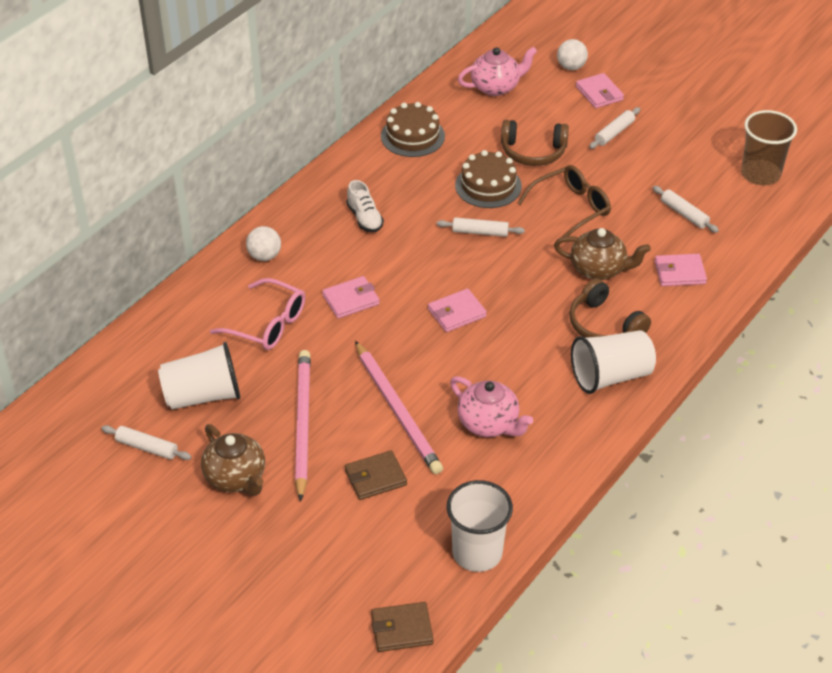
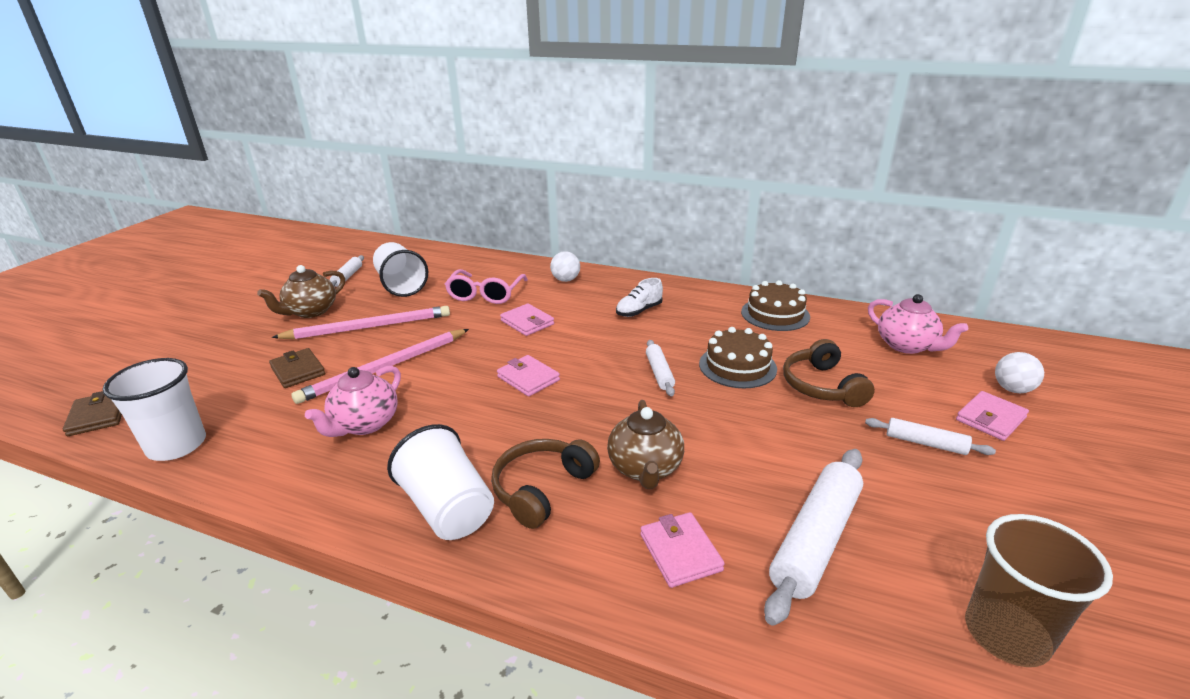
camera: 75 degrees right, 15 degrees down
(571, 208) = (745, 429): brown glasses -> none
(684, 214) = (816, 539): white rolling pin -> white rolling pin, size x1.85

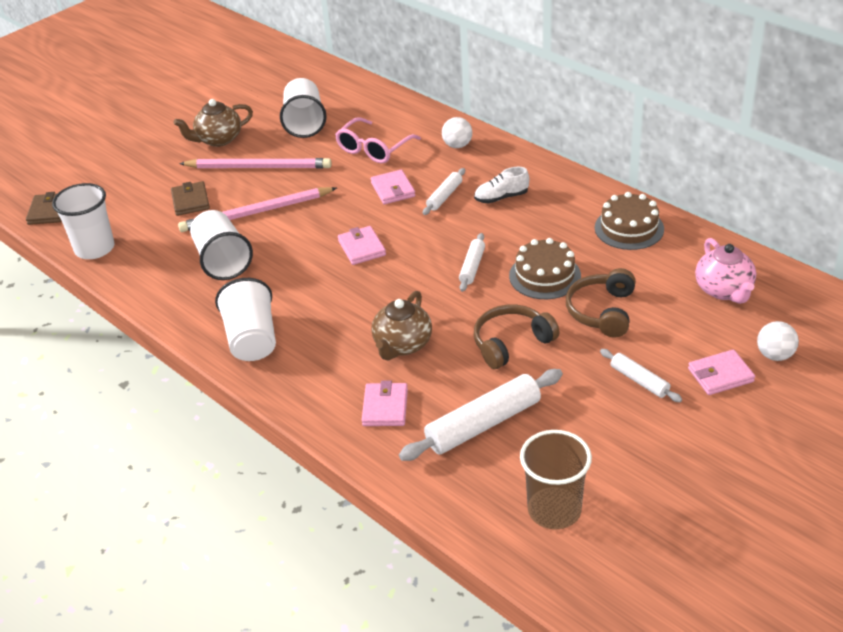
camera: 25 degrees right, 10 degrees up
(347, 277) = (262, 103): white rolling pin -> white rolling pin (444, 196)
(364, 424) = (222, 261): pink teapot -> white cup
(542, 489) = (321, 341): brown headphones -> brown headphones (511, 343)

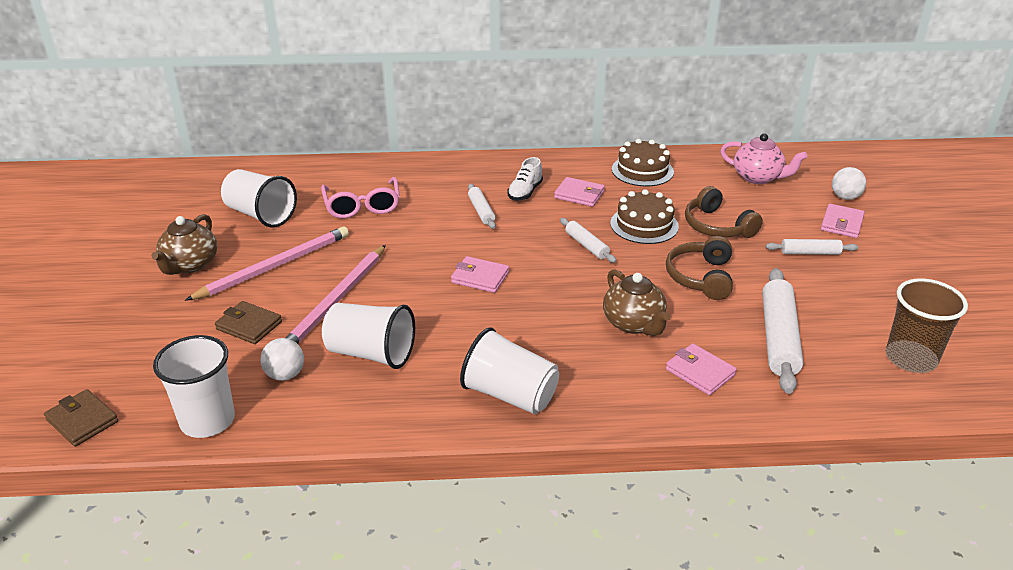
camera: 50 degrees left, 5 degrees down
(393, 190) = (431, 226): pink wallet -> pink wallet (579, 195)
(457, 145) = (429, 174): white ball -> white ball (285, 375)

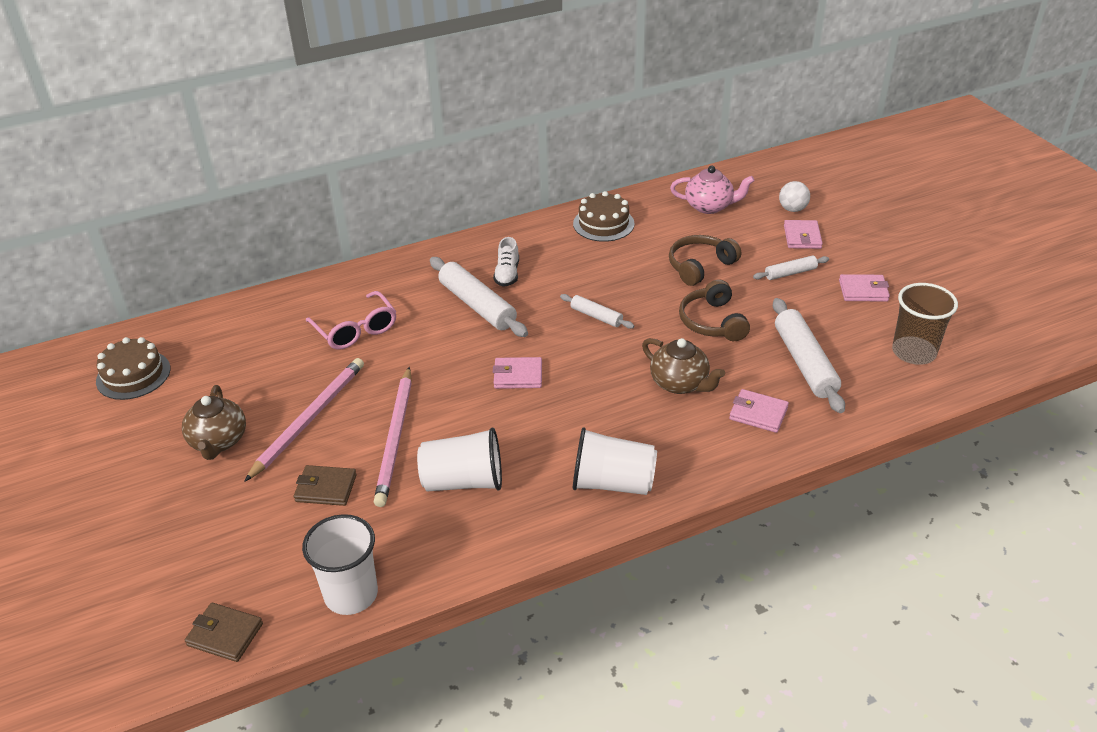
camera: 20 degrees left, 5 degrees up
(261, 215) = (256, 367): white cup -> none
(285, 375) = (395, 527): white ball -> none
(481, 211) = (477, 305): white rolling pin -> white rolling pin, size x1.85
(579, 195) = (560, 264): pink wallet -> pink wallet (863, 291)
(644, 225) = (636, 281): brown cake -> brown cake (133, 375)
(717, 226) = (700, 266): brown headphones -> brown headphones turned 105 degrees clockwise

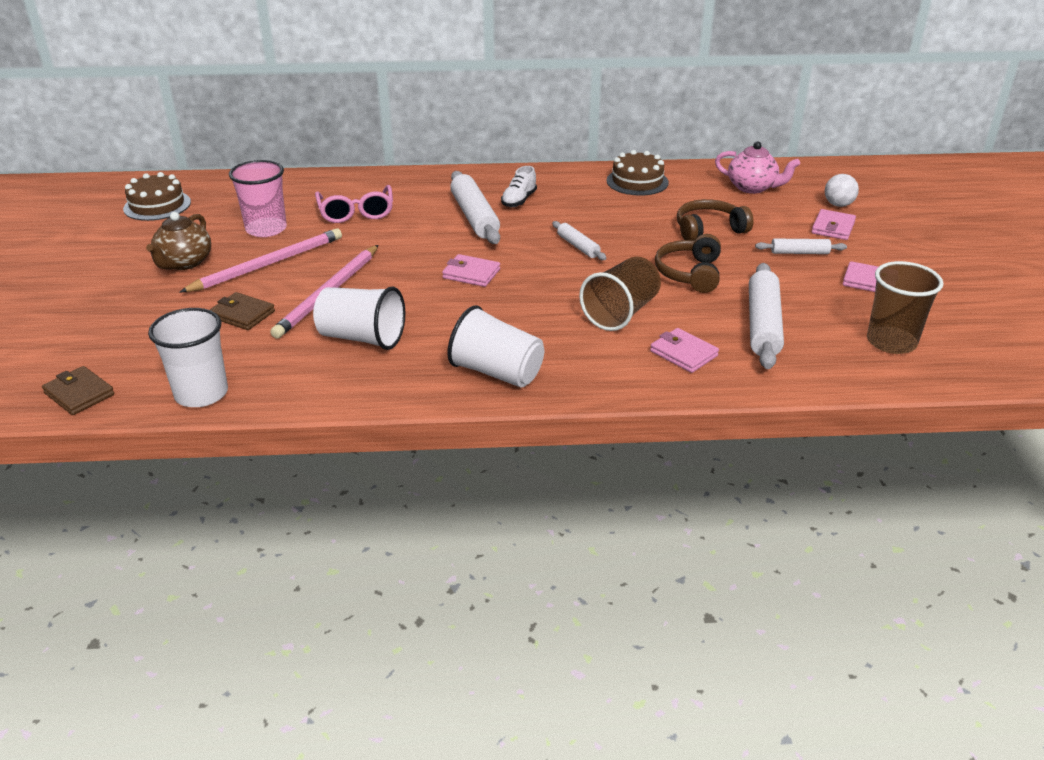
camera: 20 degrees right, 5 degrees down
(276, 375) = (266, 229): none -> pink cup
(680, 383) = (621, 313): brown teapot -> brown cup

